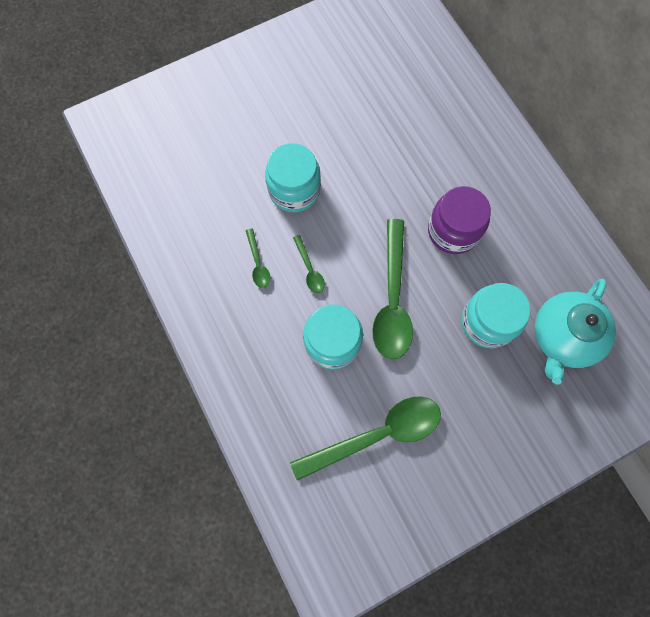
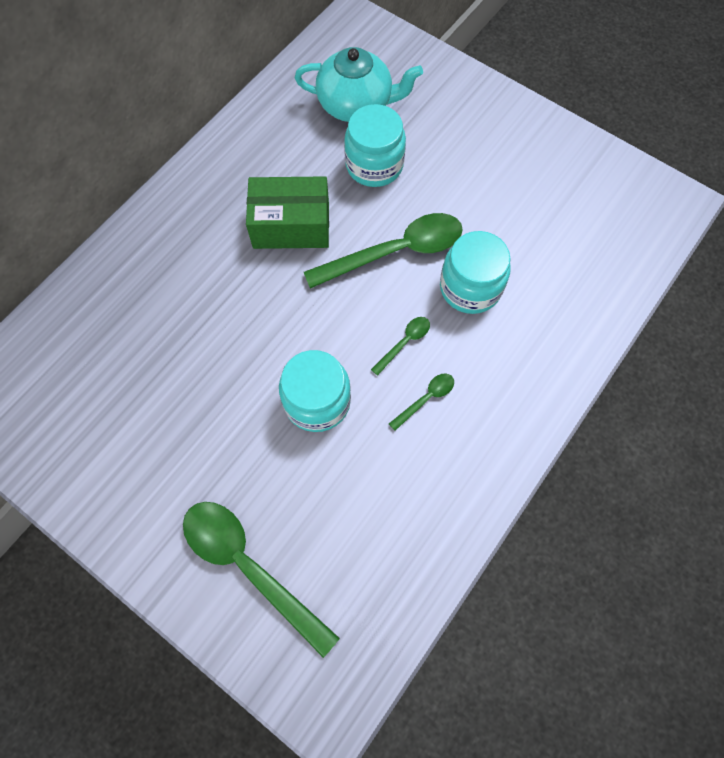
camera: 115 degrees left, 5 degrees down
(377, 435) = (534, 215): green spoon -> green spoon (249, 566)
(453, 231) = (291, 225): purple jar -> green box

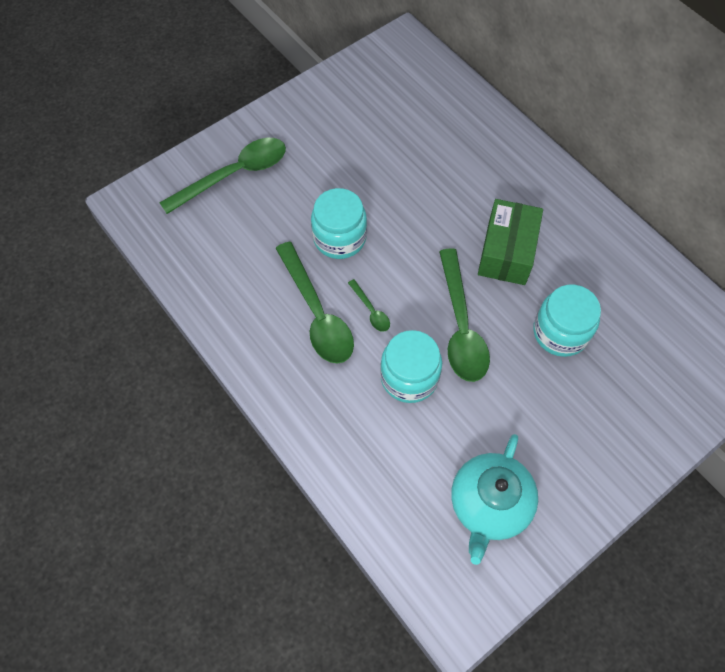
camera: 105 degrees right, 5 degrees down
(356, 104) = (638, 334): turquoise teapot -> turquoise teapot (489, 504)
(426, 399) = (317, 313): green spoon -> green spoon, size x2.22

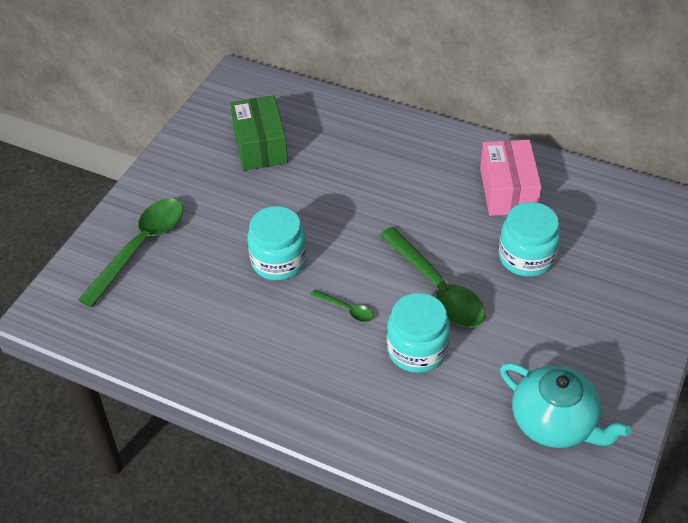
camera: 25 degrees left, 15 degrees down
(317, 313) = (296, 333): green spoon -> none
(489, 504) = (554, 422): turquoise teapot -> turquoise teapot turned 45 degrees counterclockwise
(506, 252) = (439, 212): green box -> green box (260, 146)
(583, 257) = (507, 190): none -> pink box

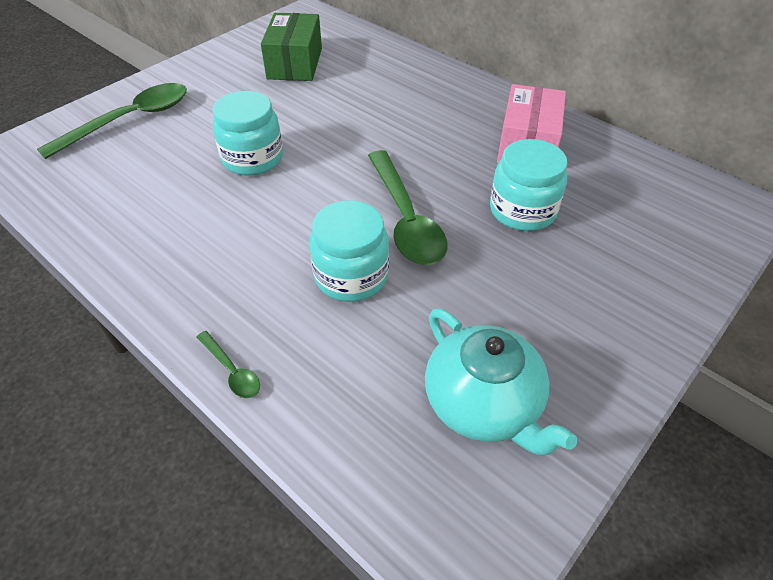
camera: 15 degrees right, 0 degrees up
(346, 309) = (295, 217): green spoon -> green spoon (232, 371)

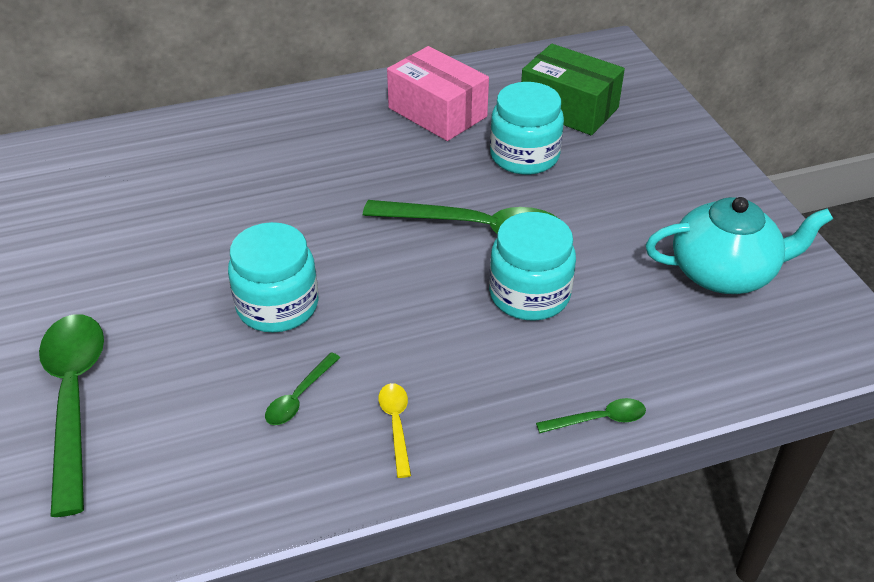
camera: 60 degrees left, 5 degrees down
(170, 256) = (396, 425): none -> yellow spoon
(174, 202) = (299, 397): none -> green spoon
(295, 63) = (114, 208): green box -> green box (569, 108)

